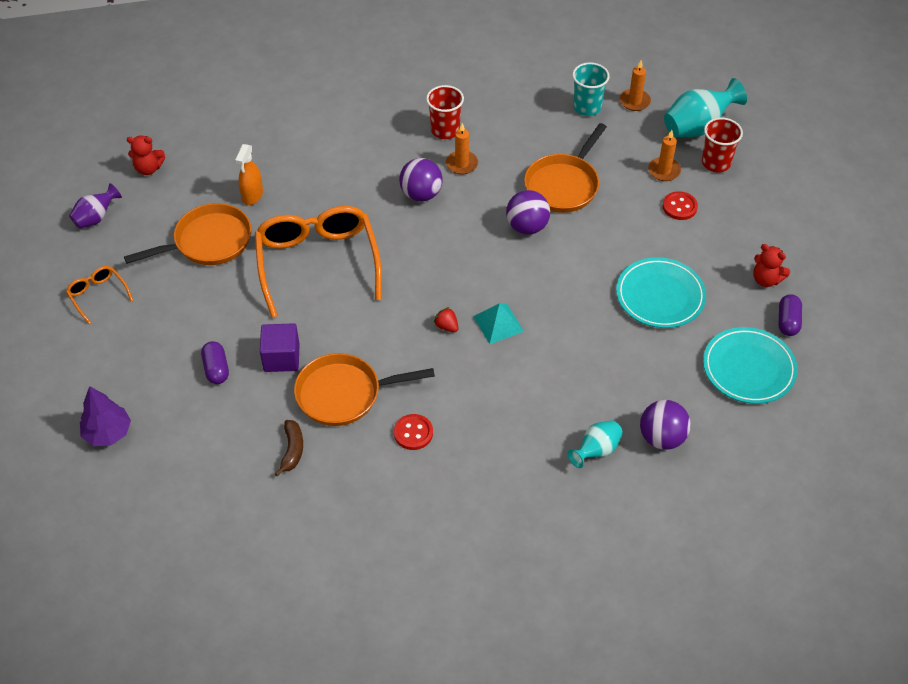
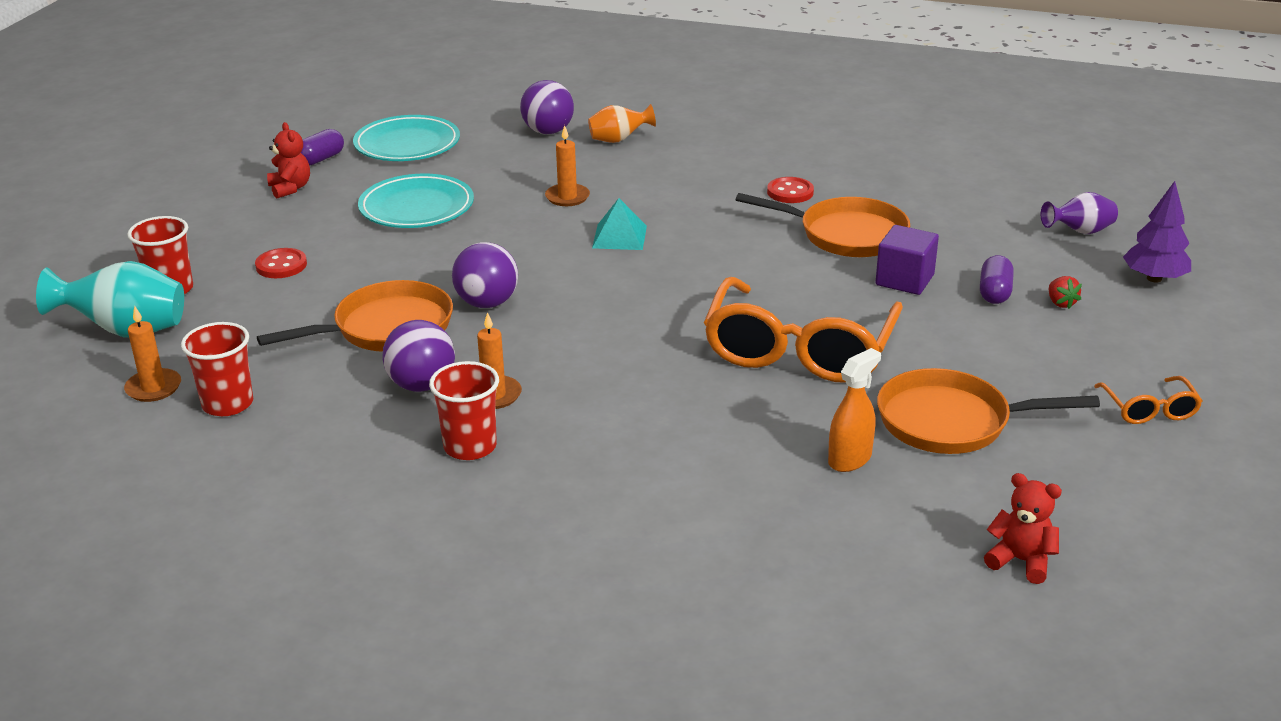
camera: 150 degrees left, 20 degrees down
(96, 218) = (1138, 513): purple vase -> purple vase (1079, 232)
(292, 450) = (932, 213): brown banana -> none
(421, 194) = (589, 379): purple ball -> purple ball (422, 385)
(446, 326) = (681, 250): red strawberry -> red strawberry (1061, 303)
(587, 107) = (228, 404): turquoise cup -> red cup
(596, 451) = (618, 140): turquoise vase -> orange vase
(664, 171) = (243, 302): orange candle -> orange candle (567, 197)

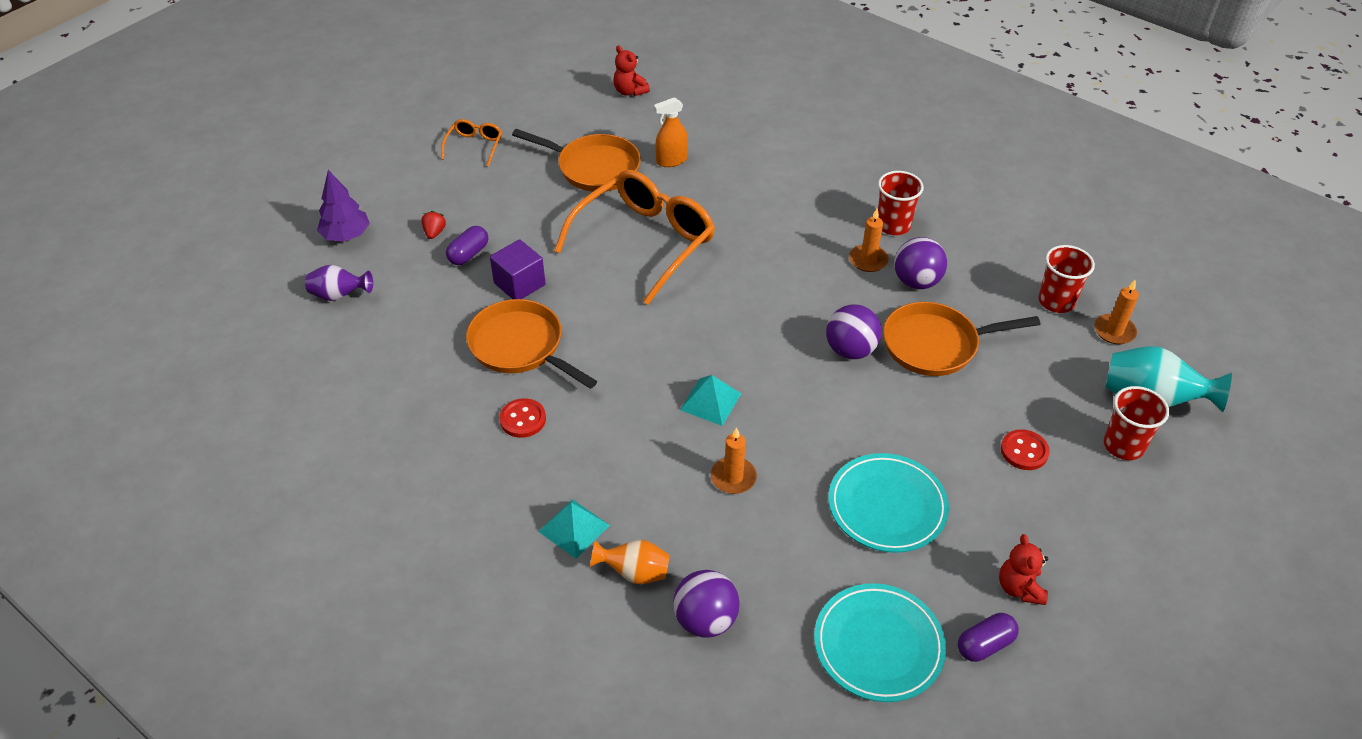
camera: 160 degrees left, 15 degrees up
(685, 149) = (574, 528): none -> turquoise pyramid

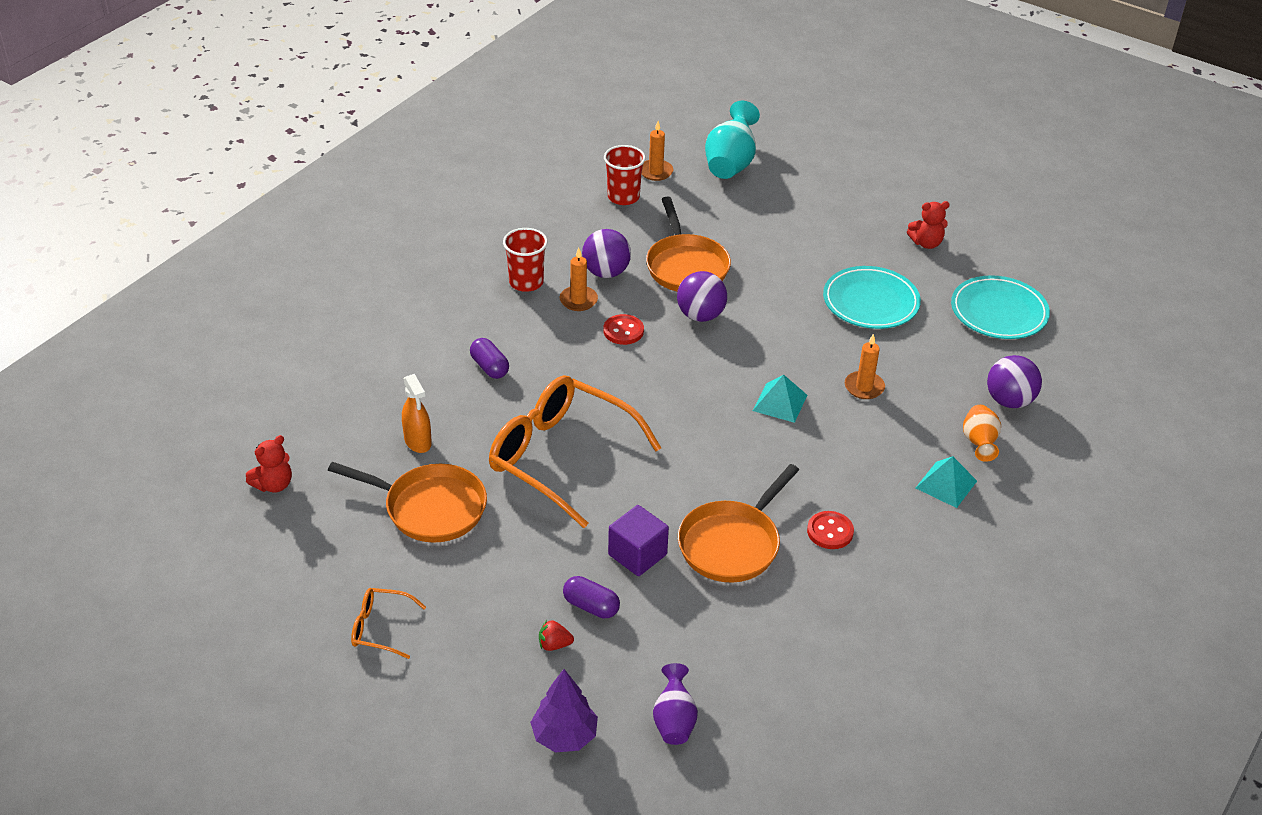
camera: 95 degrees left, 5 degrees down
(593, 168) = (429, 508): orange pan -> orange pan turned 90 degrees clockwise
(984, 644) = (979, 263): purple capsule -> purple capsule (489, 367)
(1024, 451) = (796, 229): red button -> red button (623, 331)
(1123, 445) = (779, 182): red cup -> none

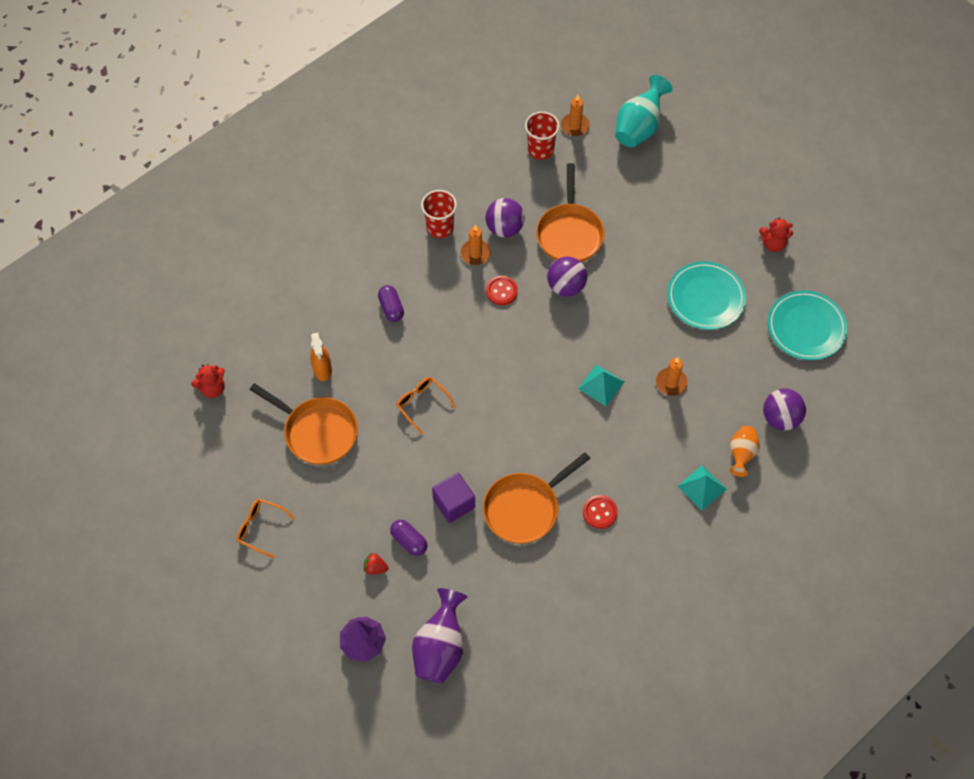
camera: 15 degrees right, 20 degrees up
(560, 457) = (422, 404): orange glasses -> orange glasses, size x0.45
(674, 721) = (440, 647): purple vase -> purple vase, size x1.64

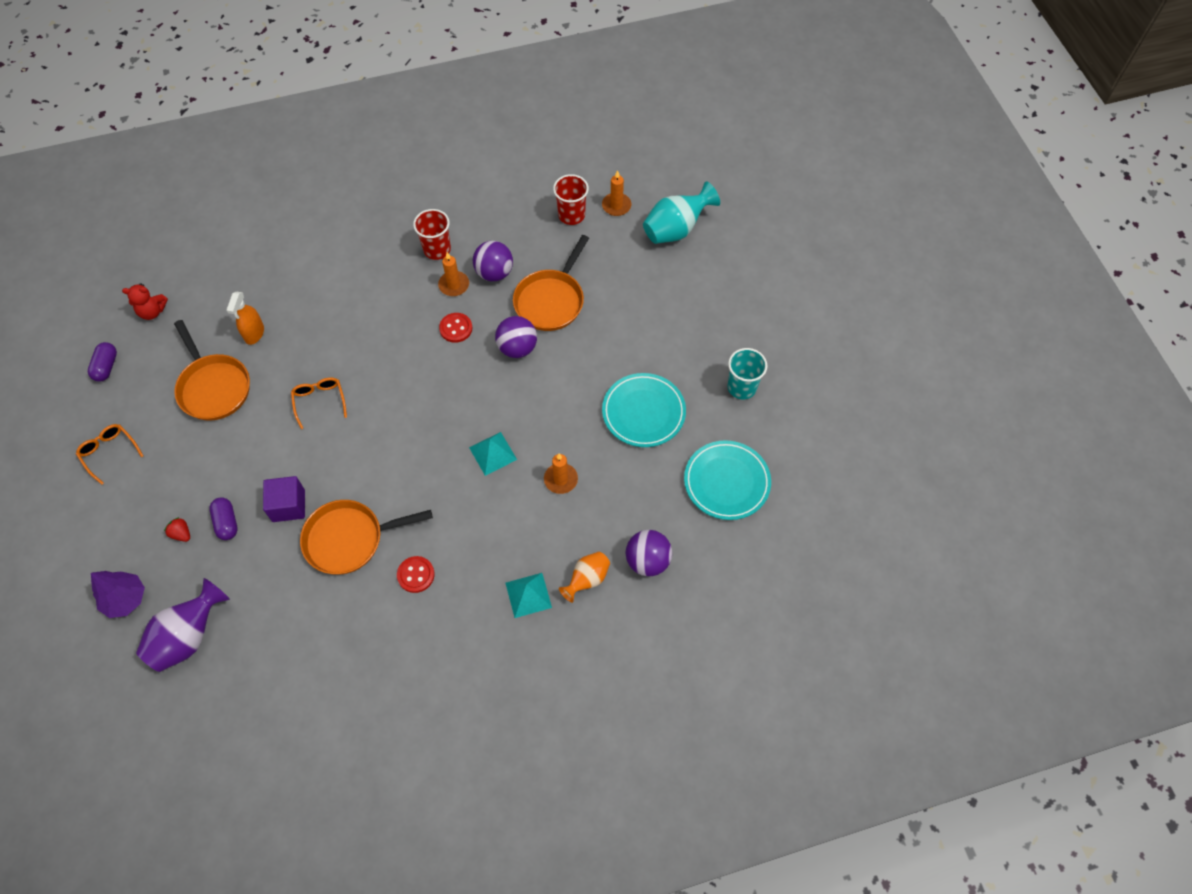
camera: 25 degrees right, 0 degrees up
(391, 308) = (348, 304): purple capsule -> purple capsule (106, 367)
(773, 244) = (741, 387): red teddy bear -> turquoise cup

